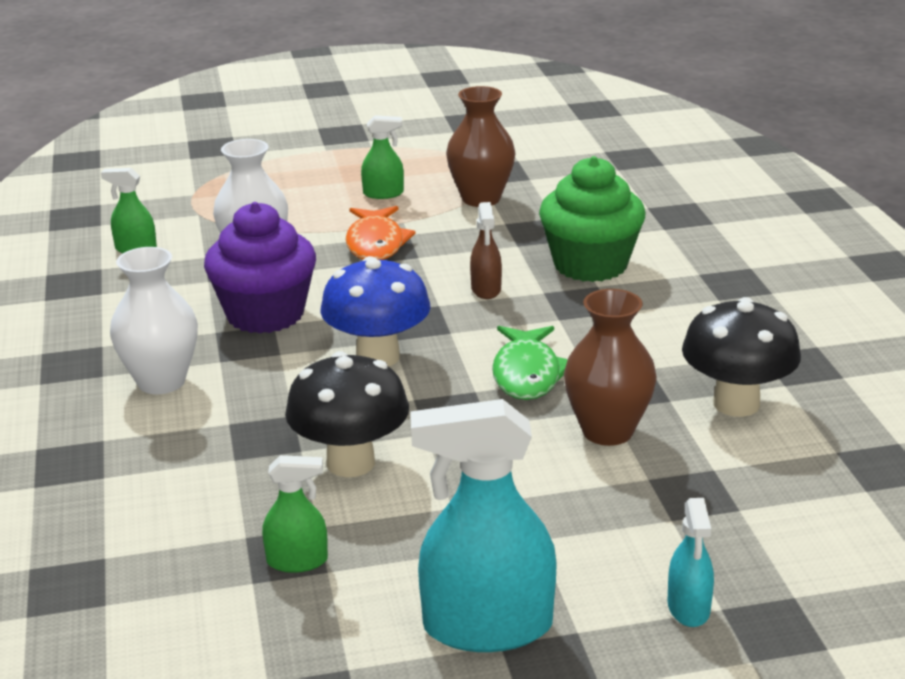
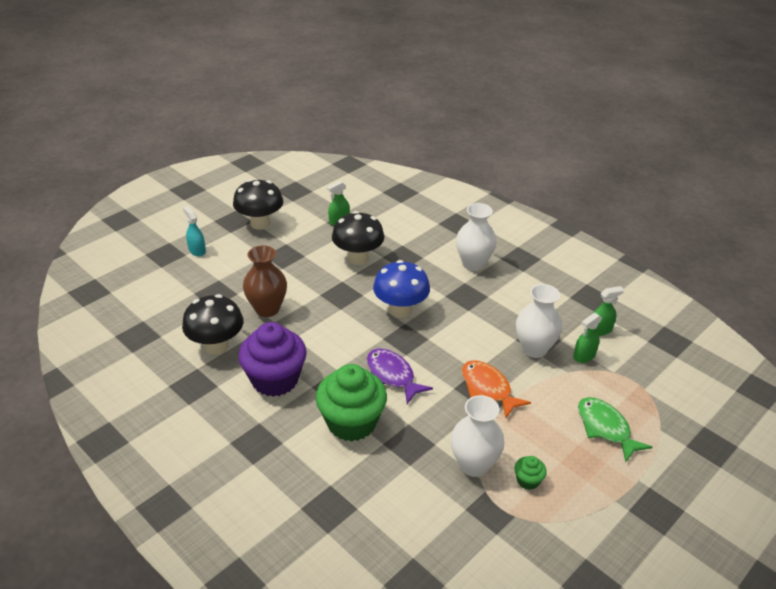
camera: 145 degrees right, 10 degrees up
(265, 314) = (479, 314): purple cupcake -> purple cupcake (275, 379)
(383, 194) = (539, 441): green spray bottle -> green spray bottle (584, 356)
(438, 176) = (528, 480): none -> green cupcake
(481, 199) = (474, 465): brown vase -> white vase
(486, 289) = (392, 375): brown spray bottle -> purple fish
(487, 626) = (260, 223): turquoise spray bottle -> black mushroom
(527, 374) = (325, 326): green fish -> green fish (605, 428)

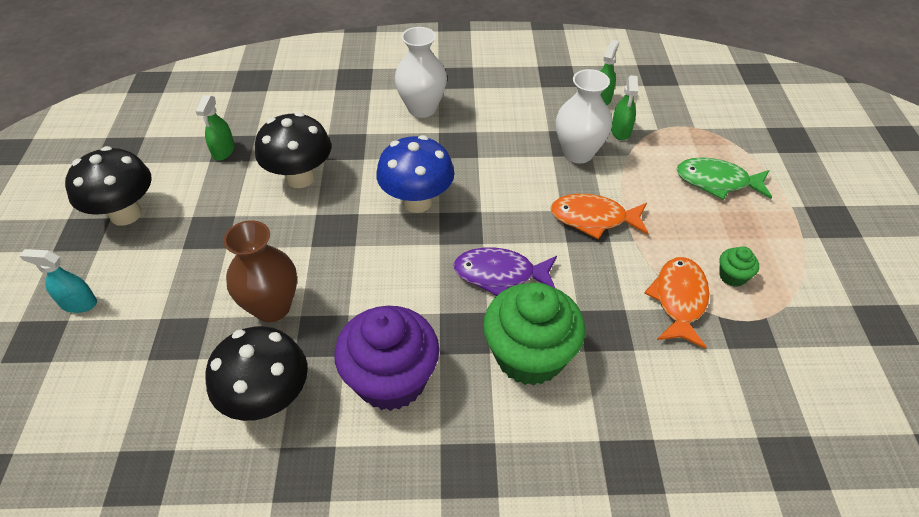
camera: 45 degrees left, 10 degrees up
(474, 465) = (679, 300): white vase -> orange fish

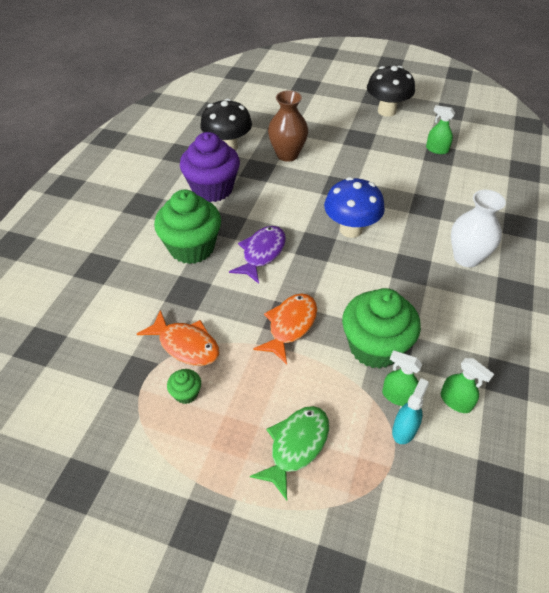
camera: 110 degrees right, 0 degrees up
(78, 303) = (323, 96): turquoise spray bottle -> turquoise spray bottle (404, 429)
(300, 178) = (397, 179): black mushroom -> none
(578, 153) = (375, 347): white vase -> green cupcake

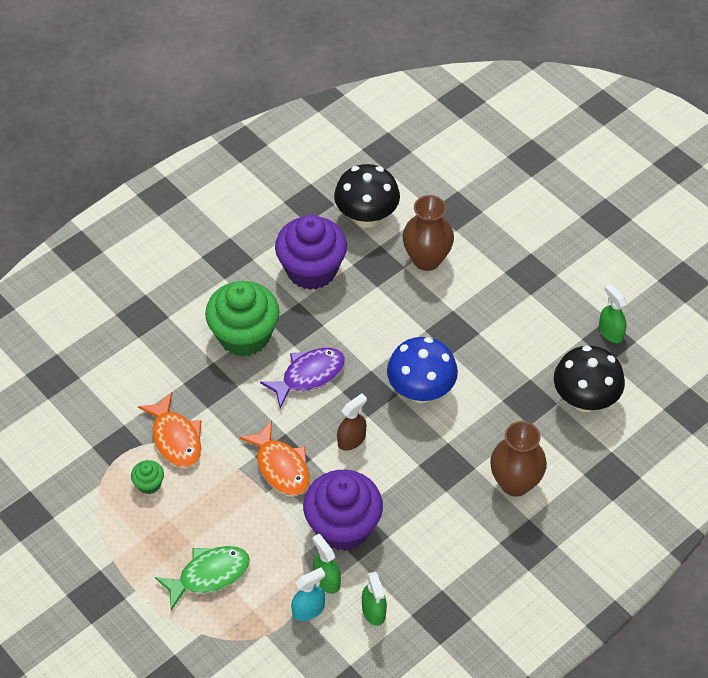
camera: 30 degrees right, 5 degrees up
(290, 325) = (281, 467): orange fish -> orange fish turned 90 degrees clockwise
(329, 281) = (351, 439): none -> brown spray bottle
(375, 347) = (343, 526): green cupcake -> purple cupcake
(386, 111) = (600, 246): black mushroom -> black mushroom (585, 400)
(466, 258) = (515, 483): white vase -> brown vase

